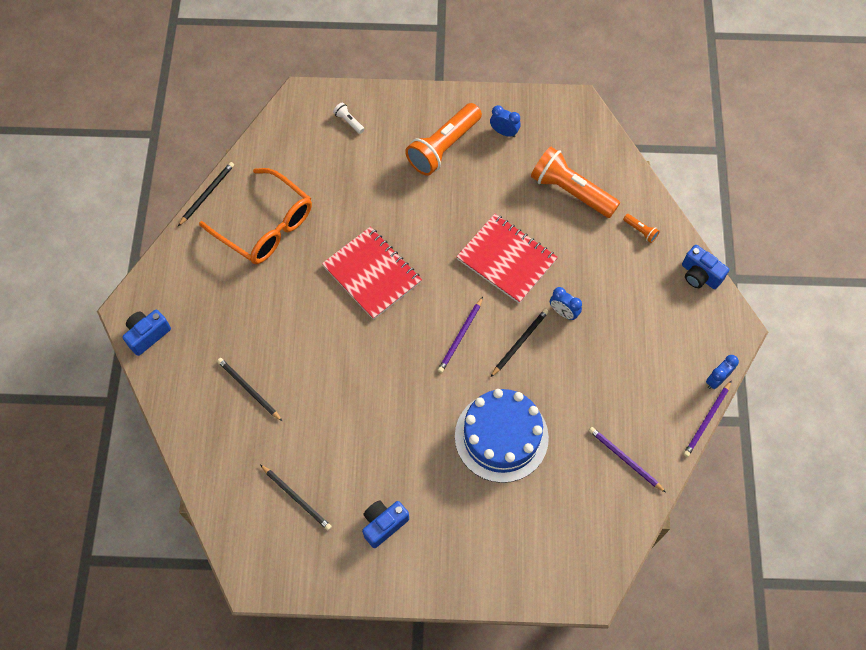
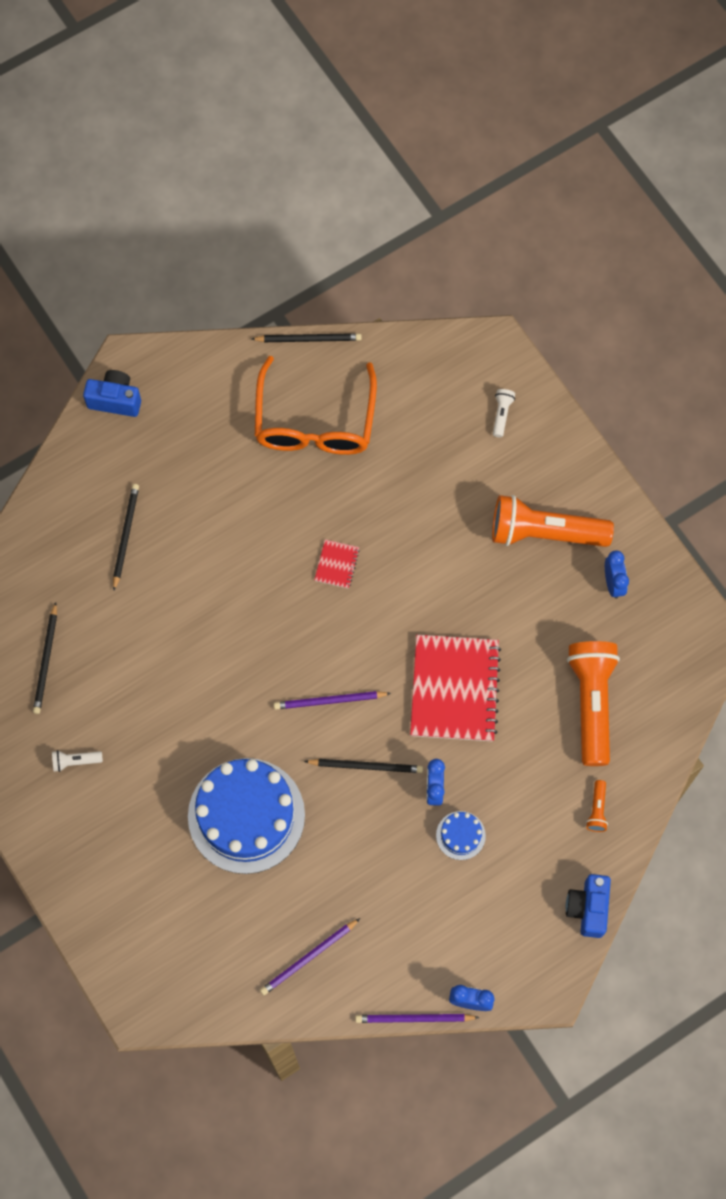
camera: 55 degrees right, 5 degrees up
(372, 274) = (337, 564): red notebook -> red notebook, size x0.44
(383, 524) = (75, 761): blue camera -> white flashlight
(604, 316) = (460, 835): none -> blue cake
(625, 459) = (308, 958): purple pencil -> purple pencil turned 135 degrees counterclockwise

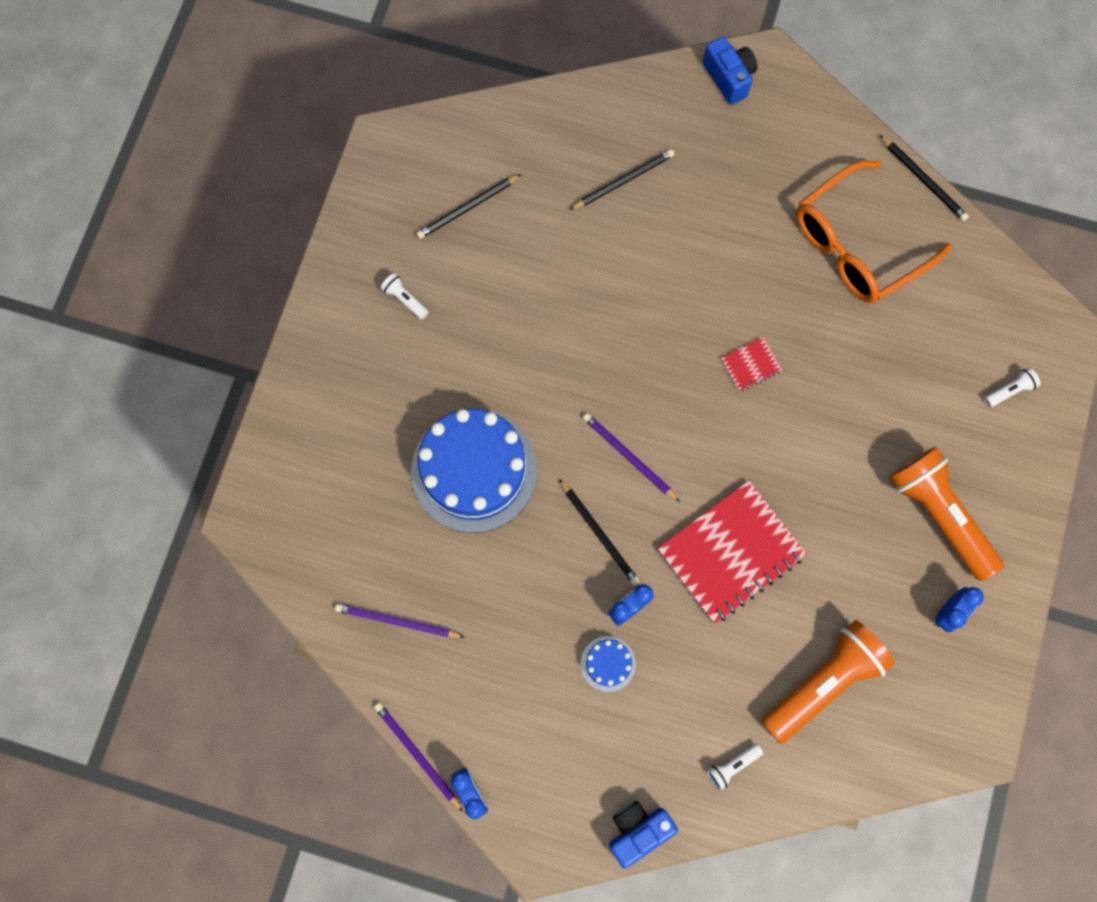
camera: 50 degrees right, 5 degrees up
(597, 810) = (732, 766): orange flashlight -> white flashlight

